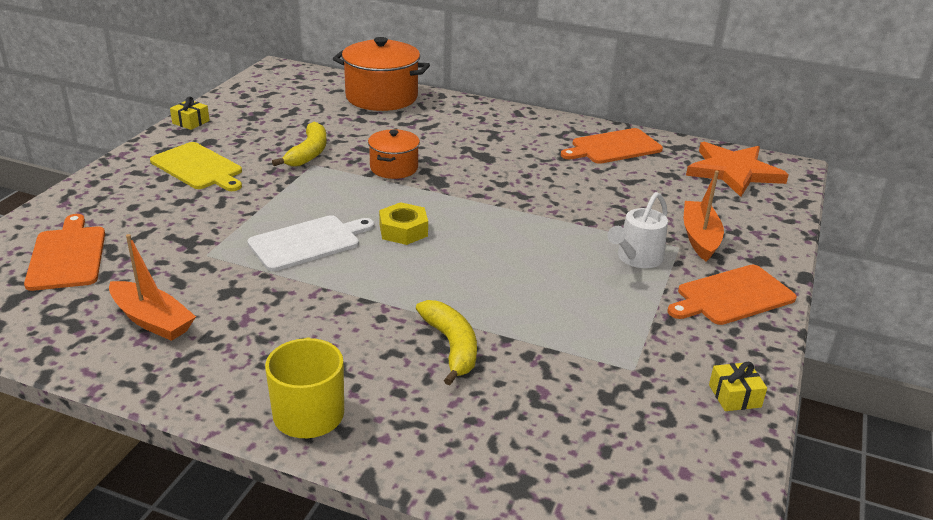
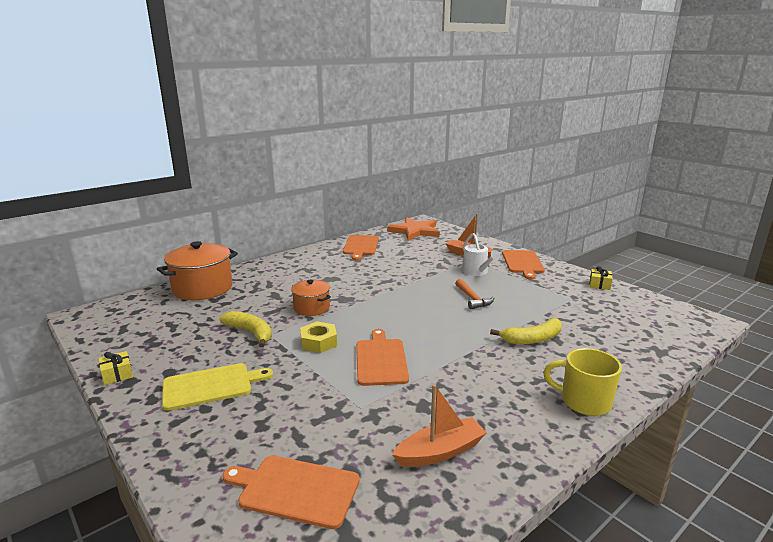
camera: 60 degrees left, 10 degrees down
(308, 242) = (381, 360): white cutting board -> orange cutting board
(403, 230) = (395, 323): yellow nut -> yellow nut (319, 342)
(451, 346) = (532, 339): yellow banana -> yellow banana turned 150 degrees clockwise
(533, 273) = (472, 299): none -> orange hammer

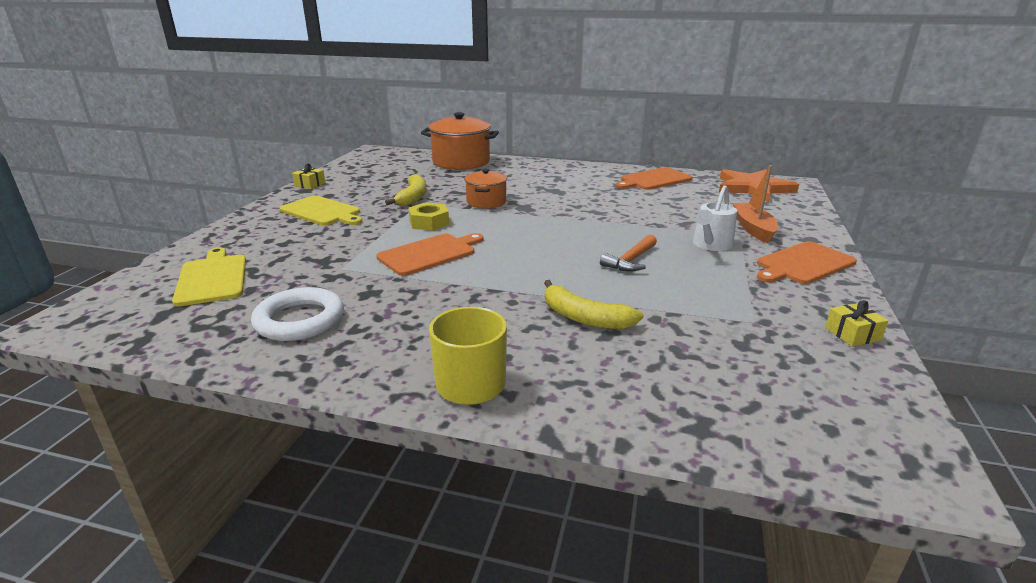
camera: 55 degrees right, 5 degrees up
(295, 490) = (212, 278): orange cutting board -> yellow cutting board
(440, 452) = (300, 320): orange boat -> white ring

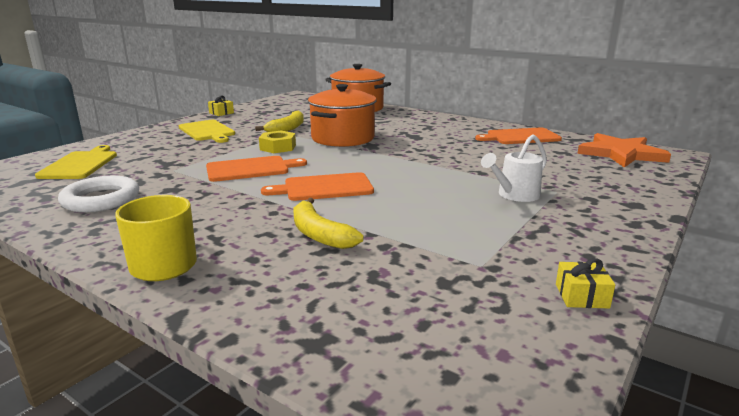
camera: 20 degrees right, 5 degrees down
(486, 202) = (343, 138): orange pot -> orange pot, size x1.74
(631, 260) = (418, 197): orange hammer -> none
(753, 228) = (578, 187): orange boat -> none
(803, 264) = (599, 225): orange cutting board -> orange cutting board (324, 188)

